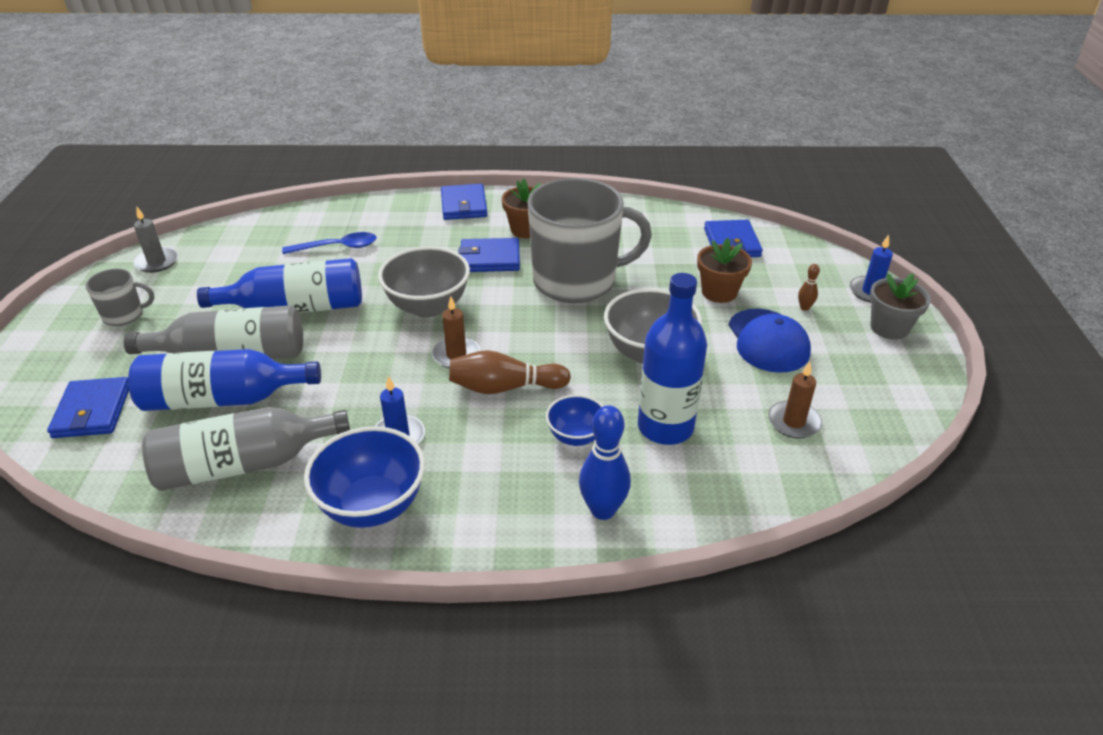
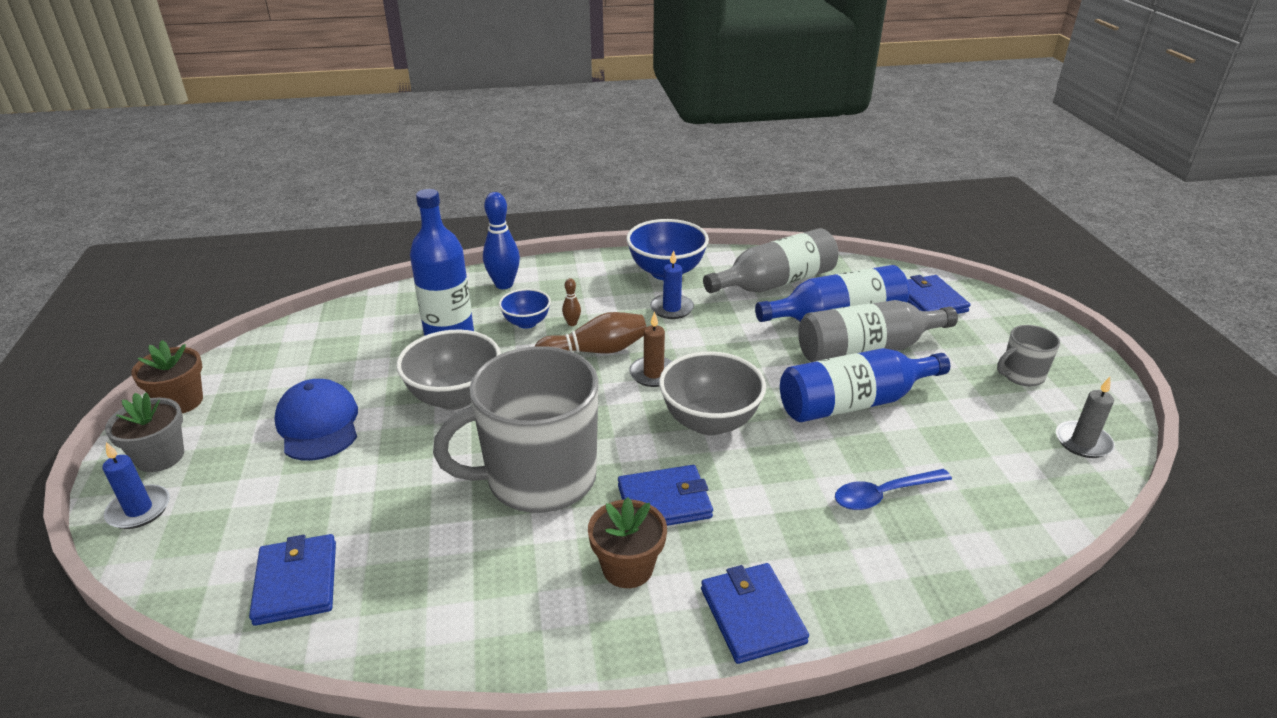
camera: 170 degrees right, 5 degrees down
(719, 292) = (351, 483): brown flower pot -> brown flower pot (181, 402)
(793, 422) = (332, 351): brown candle -> none
(804, 307) = (249, 473): brown bowling pin -> brown bowling pin (572, 323)

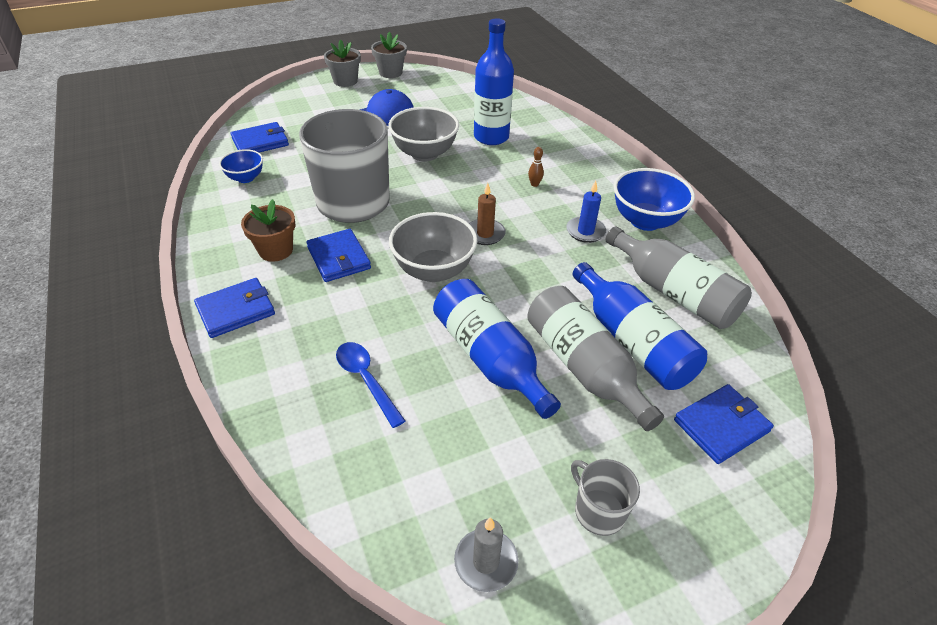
camera: 75 degrees right, 10 degrees up
(139, 510) = (306, 88): blue candle -> none
(181, 402) = (390, 73): brown flower pot -> grey flower pot
(504, 284) = (570, 144): blue bowling pin -> none
(526, 322) = (524, 164): blue bowl -> blue bowl (245, 178)
(596, 351) = (503, 201): brown bowling pin -> none

